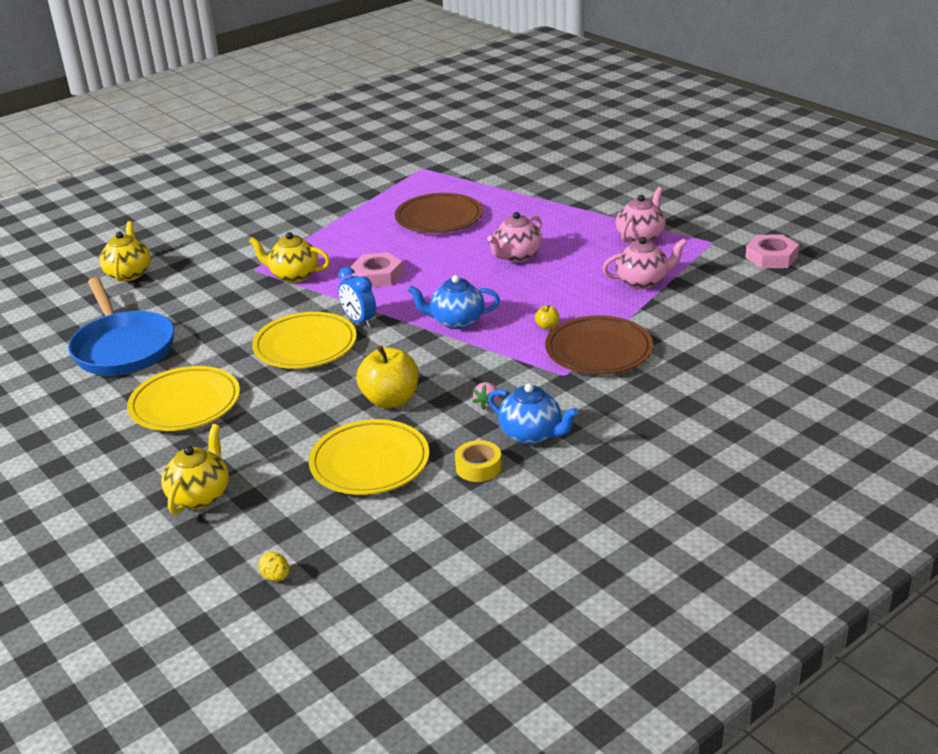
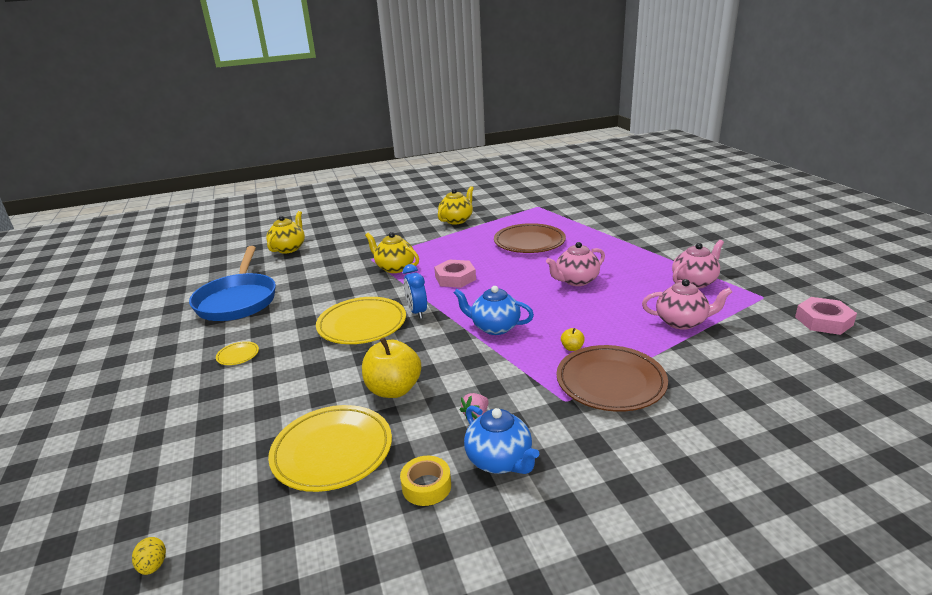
camera: 20 degrees right, 5 degrees down
(185, 404) = (238, 355): yellow plate -> yellow plate, size x0.43
(200, 496) = (174, 446): yellow teapot -> yellow teapot (456, 220)

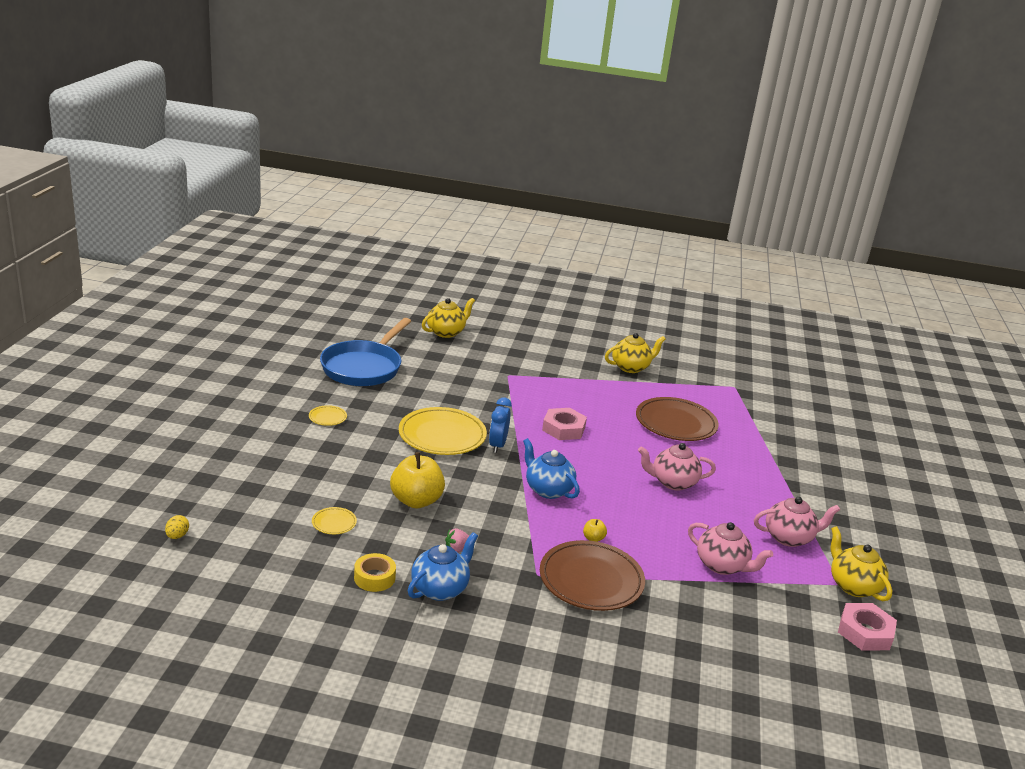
camera: 25 degrees right, 0 degrees up
(332, 451) = (334, 523): yellow plate -> yellow plate, size x0.43
(394, 268) = (520, 394): yellow teapot -> yellow teapot (853, 586)
(500, 461) = (440, 589): blue teapot -> blue teapot turned 135 degrees counterclockwise

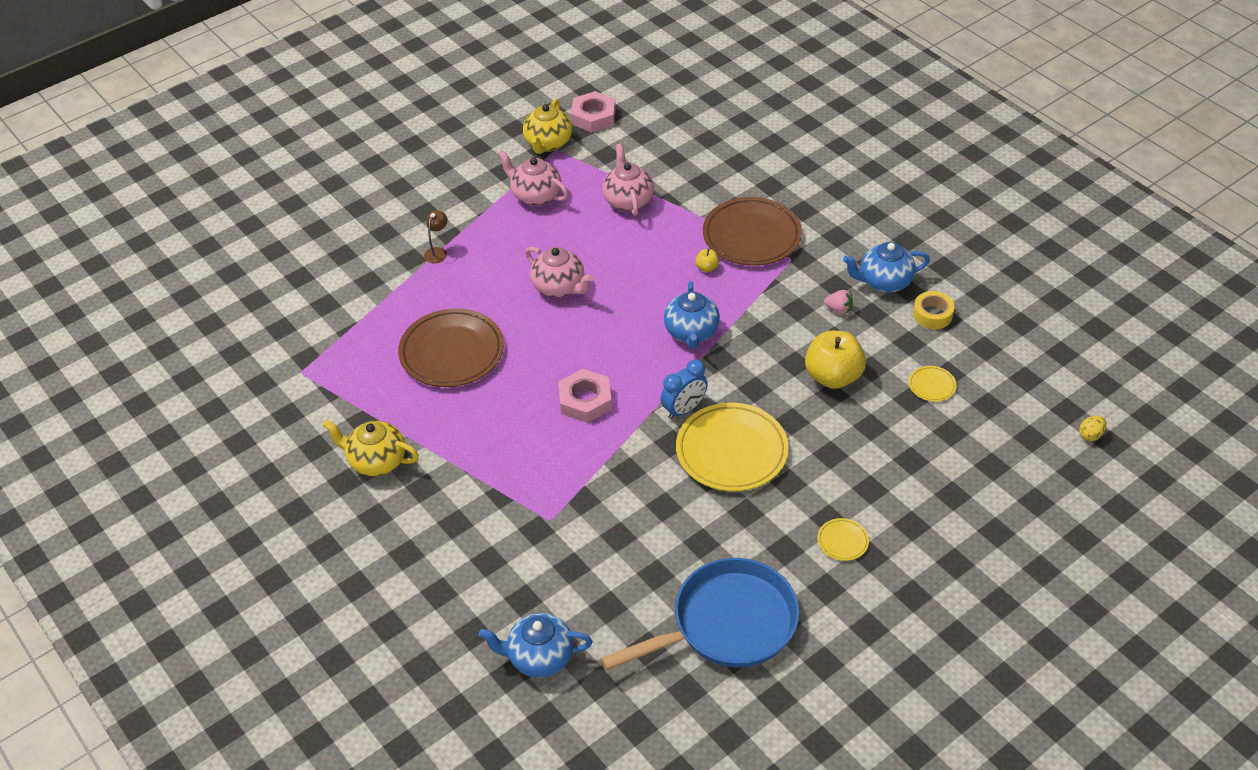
camera: 135 degrees left, 20 degrees up
(446, 332) = (539, 657): yellow teapot -> blue teapot
(780, 472) = (437, 252): none -> brown lamp

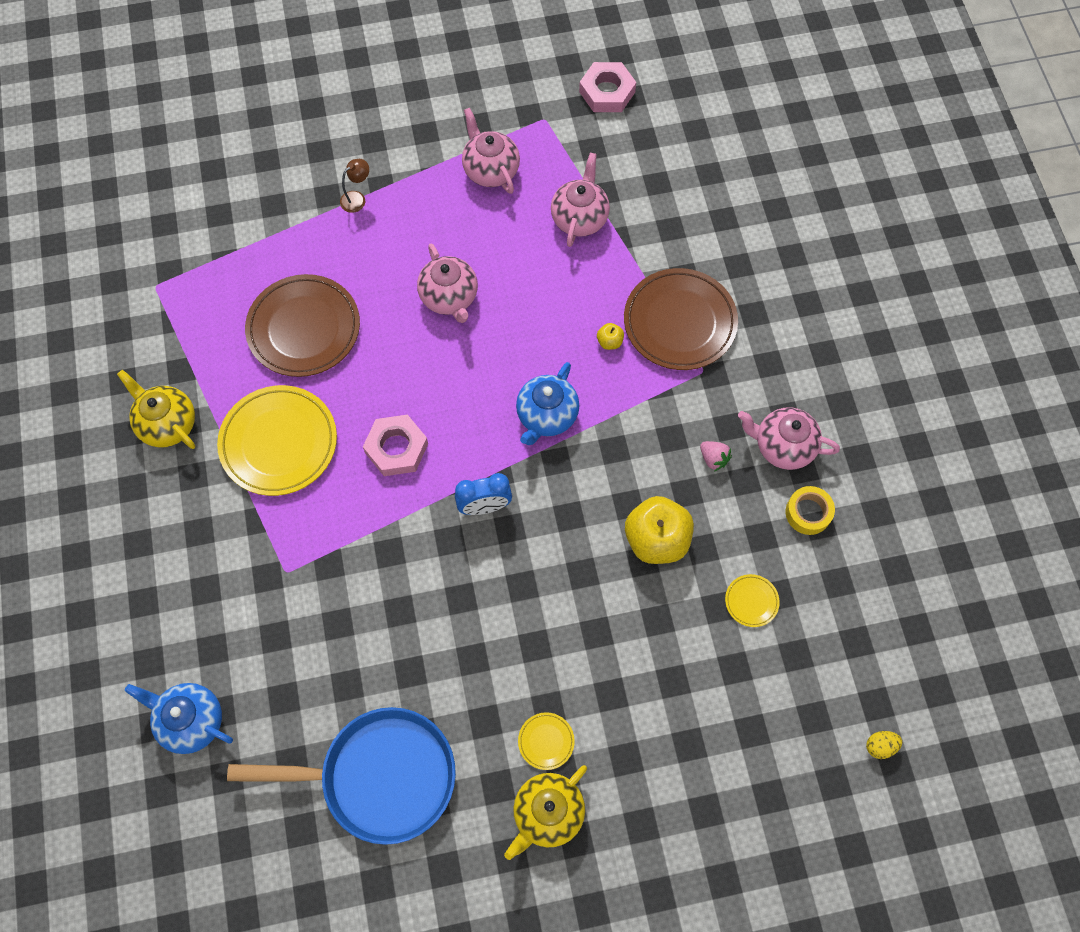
camera: 25 degrees right, 20 degrees up
(548, 143) = (540, 107): yellow teapot -> yellow teapot (547, 813)
(731, 451) = (502, 579): yellow plate -> yellow plate (279, 443)
(884, 282) = (782, 446): blue teapot -> pink teapot

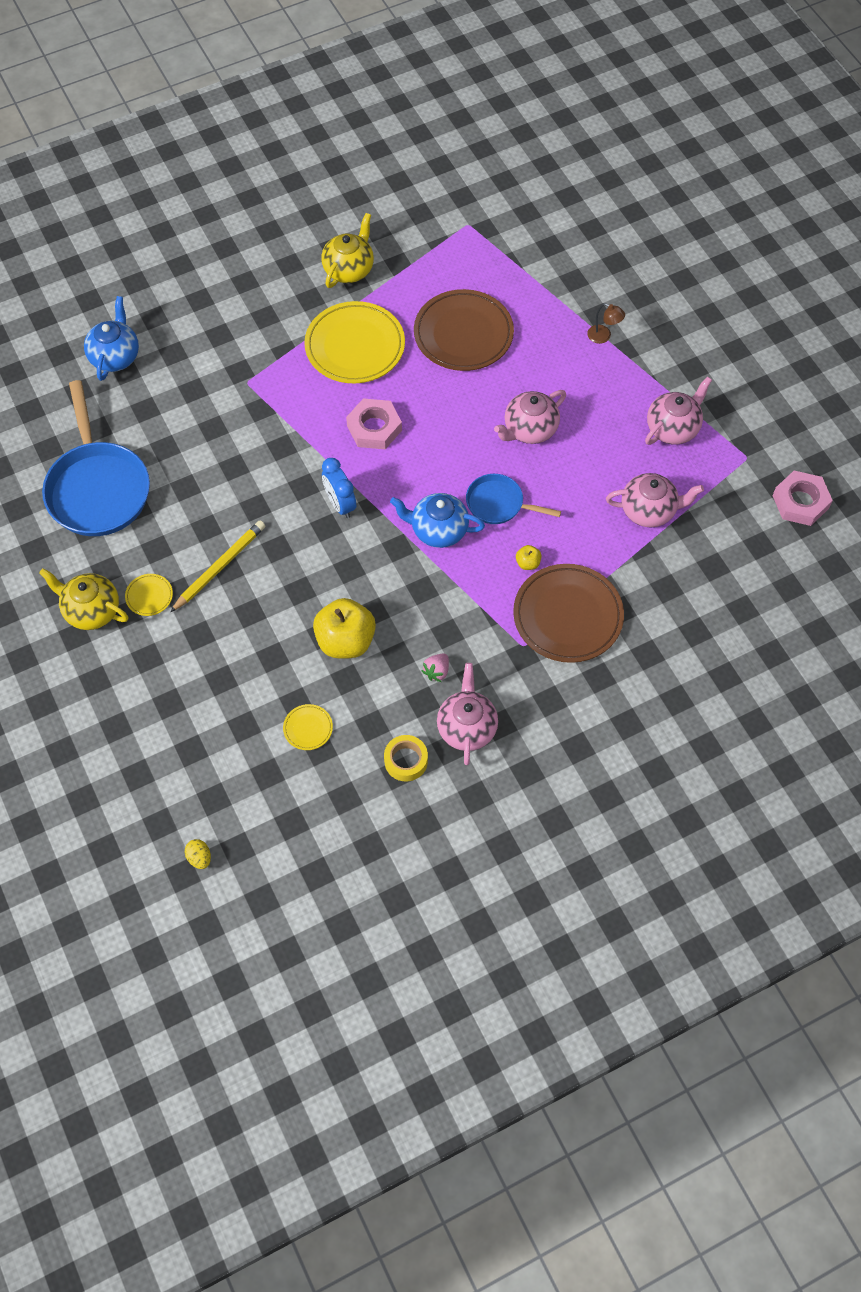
camera: 75 degrees right, 5 degrees down
(529, 653) = (220, 567): none -> yellow pencil
(531, 350) = (498, 504): none -> blue pan

